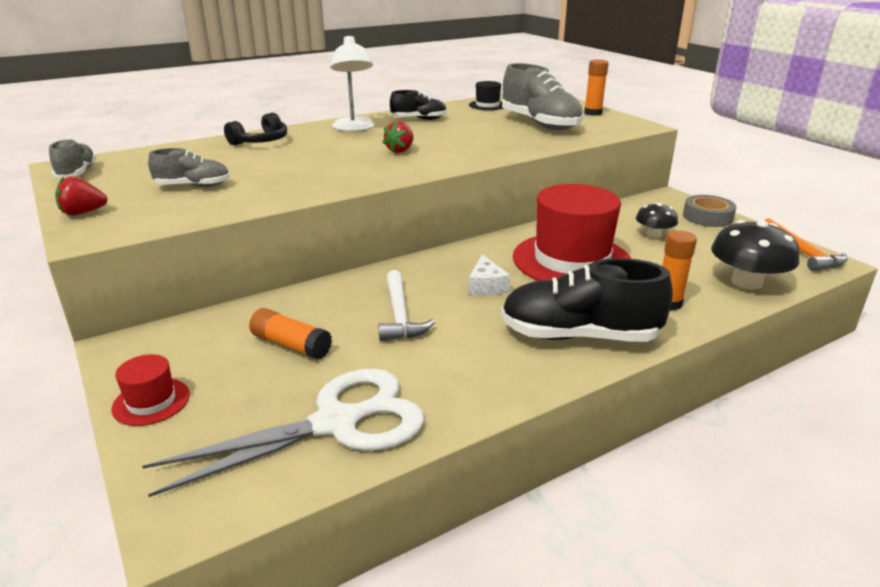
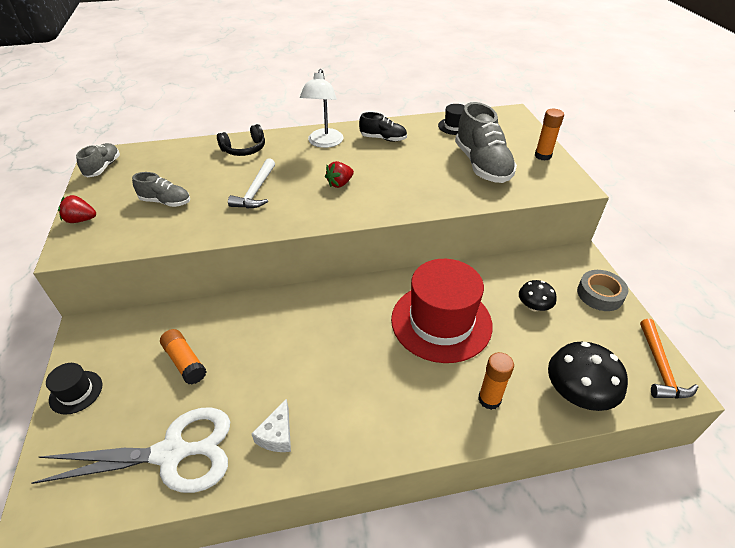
camera: 20 degrees right, 15 degrees up
(151, 401) = (76, 392): red hat -> black hat
(400, 315) = (273, 351): white hammer -> white hammer (256, 191)
(486, 286) = (355, 335): white cheese -> white cheese (277, 435)
(579, 336) = (391, 416): black shoe -> none

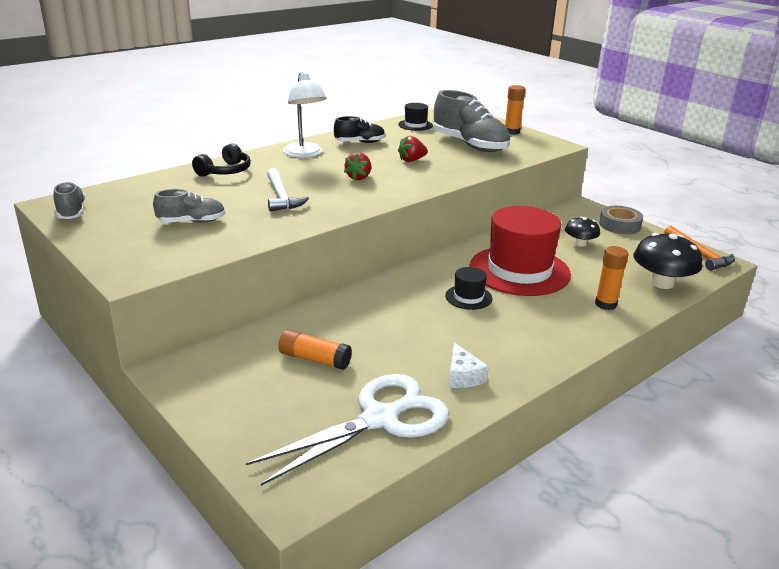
camera: 30 degrees left, 15 degrees down
(76, 392) = (220, 414): black hat -> black hat (468, 297)
(81, 220) = (108, 253): red strawberry -> red strawberry (411, 160)

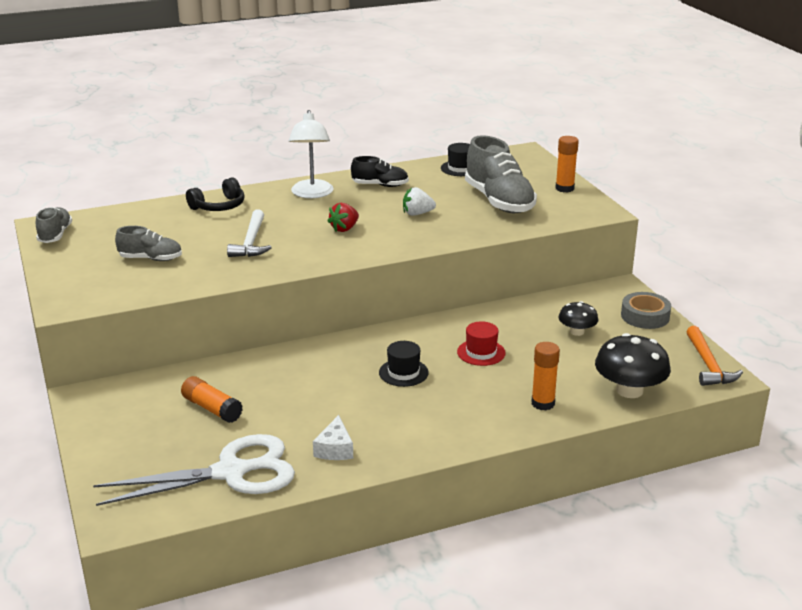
camera: 20 degrees right, 0 degrees up
(411, 160) = (417, 214): red strawberry -> white strawberry
(519, 270) = (481, 352): red hat -> red hat, size x0.44

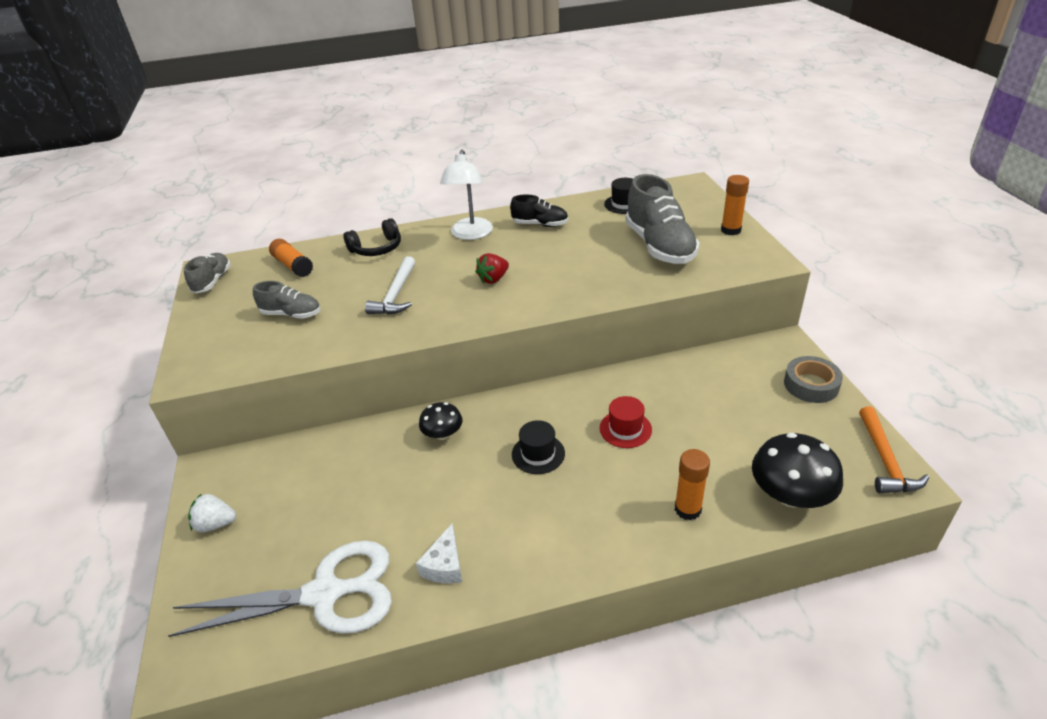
camera: 10 degrees right, 10 degrees up
(212, 408) = (329, 495): orange glue stick -> orange glue stick (293, 265)
(417, 214) = (571, 261): white strawberry -> white strawberry (215, 524)
(577, 331) = (733, 404): black mushroom -> black mushroom (442, 434)

